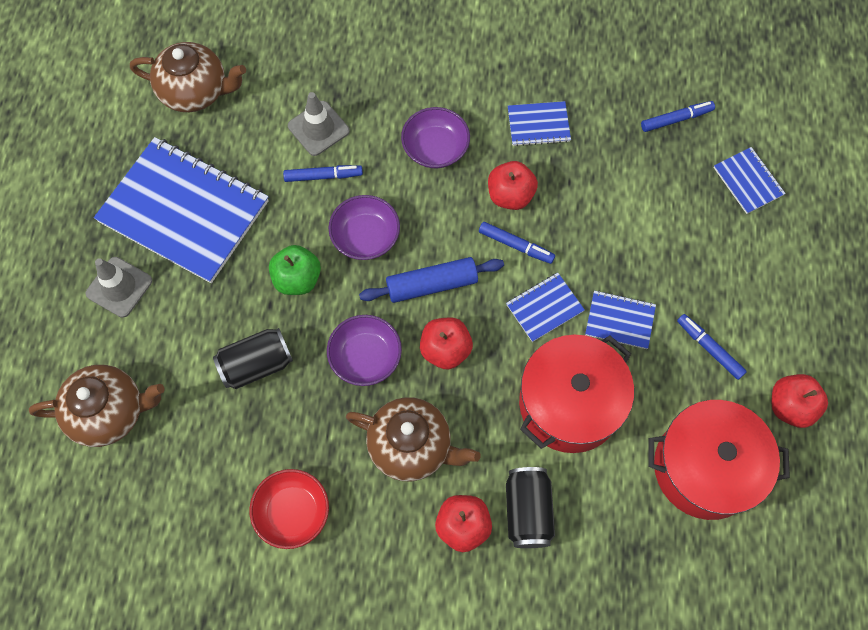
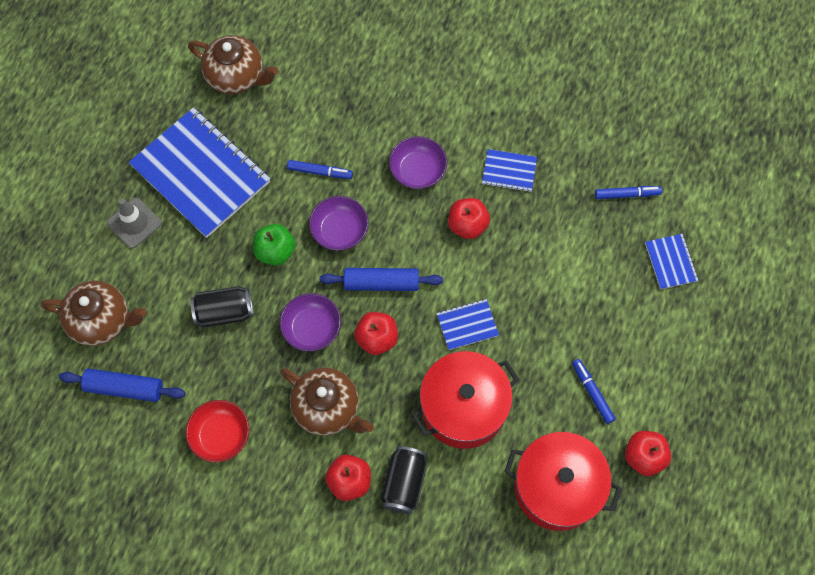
camera: 15 degrees right, 0 degrees up
(159, 486) = (124, 388): none -> blue rolling pin
(318, 128) = (327, 131): grey traffic cone -> none
(516, 245) = (459, 268): blue marker -> none
(619, 320) = (525, 351): blue notebook -> none

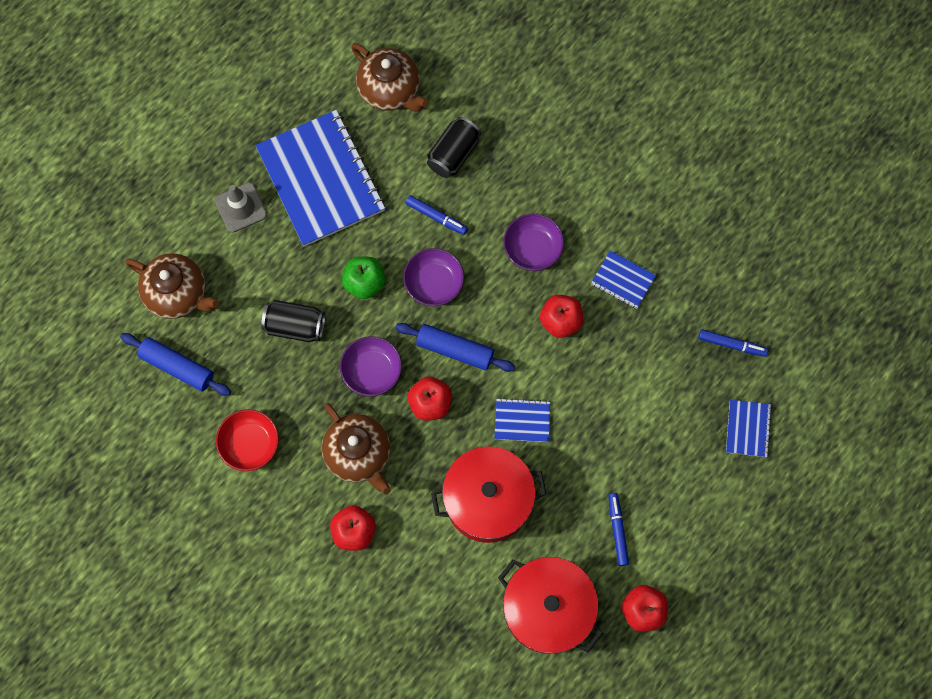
camera: 20 degrees right, 5 degrees up
(404, 483) = (404, 552): black can -> black can (453, 154)

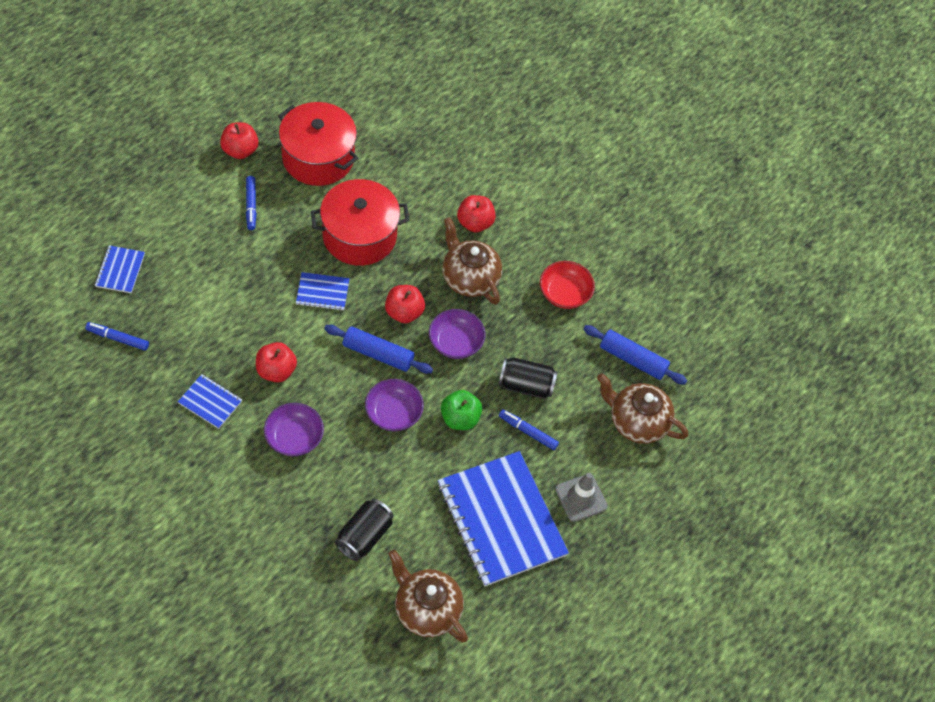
camera: 175 degrees right, 15 degrees down
(436, 217) = (387, 474): blue marker -> blue marker (528, 432)

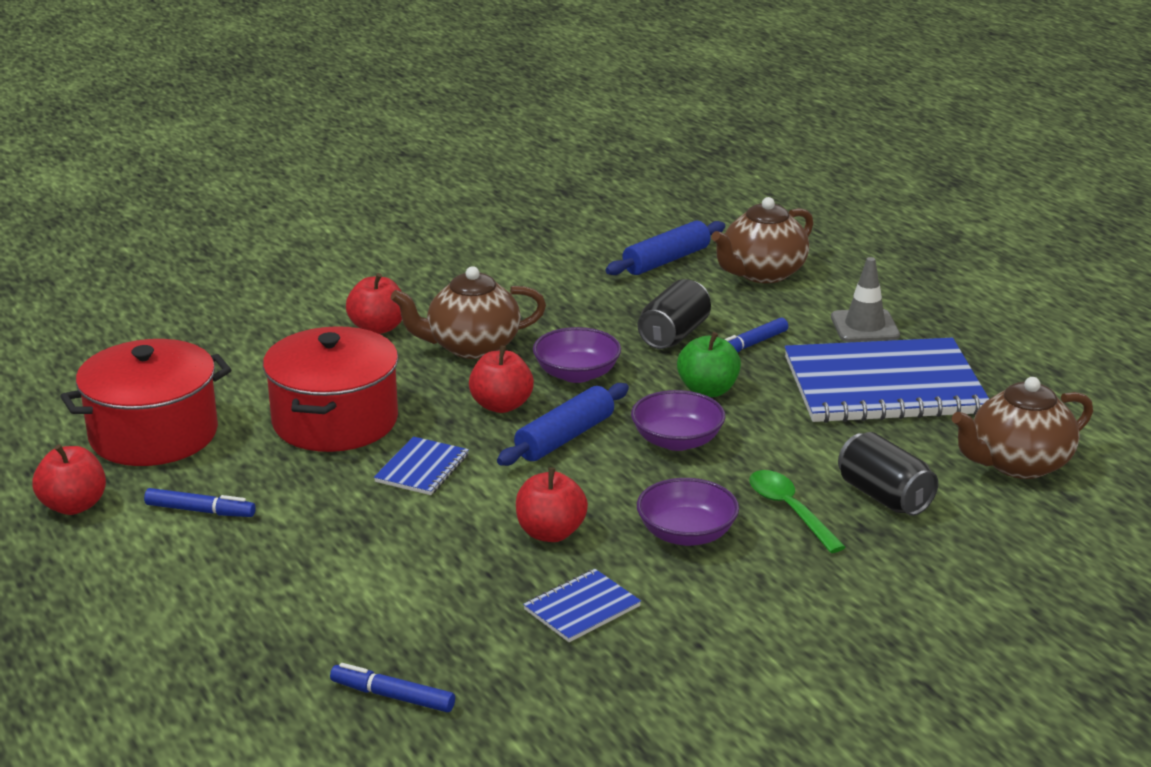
camera: 65 degrees left, 30 degrees down
(118, 338) = (393, 696): blue marker -> blue marker turned 75 degrees clockwise
(120, 270) = (239, 674): blue notebook -> none
(333, 487) = (790, 511): none -> green spoon
(564, 293) = (538, 286): red bowl -> none

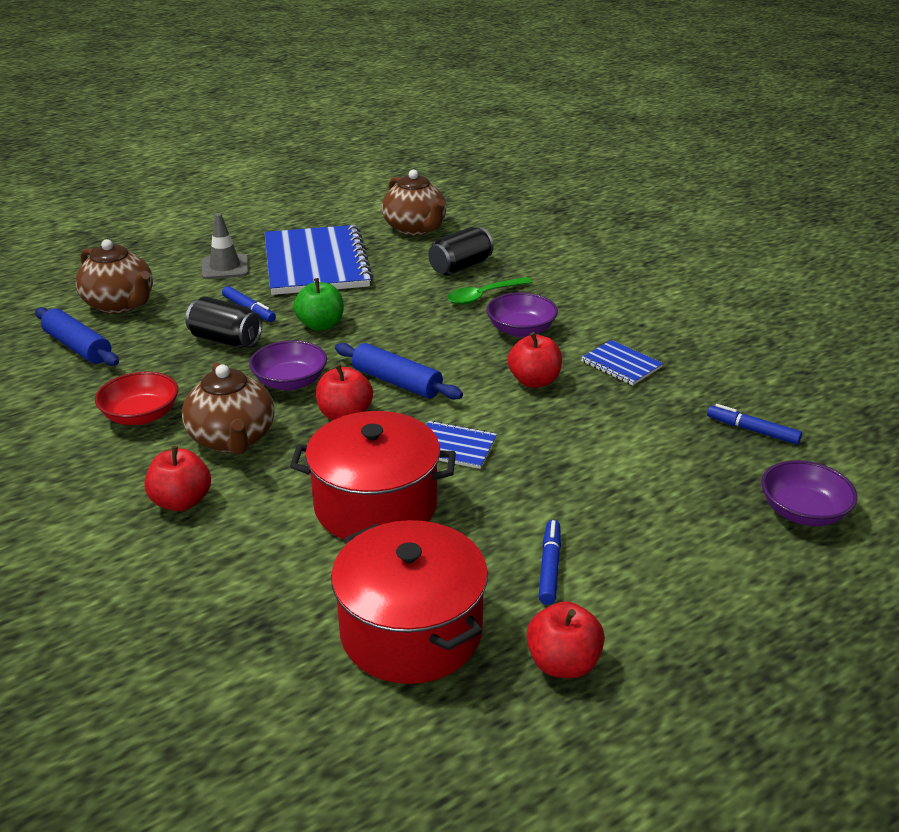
camera: 95 degrees left, 5 degrees up
(393, 696) = (752, 430): blue marker -> blue marker turned 105 degrees clockwise
(526, 301) = (141, 415): none -> red bowl
(677, 441) = (397, 336): purple bowl -> purple bowl (803, 512)

